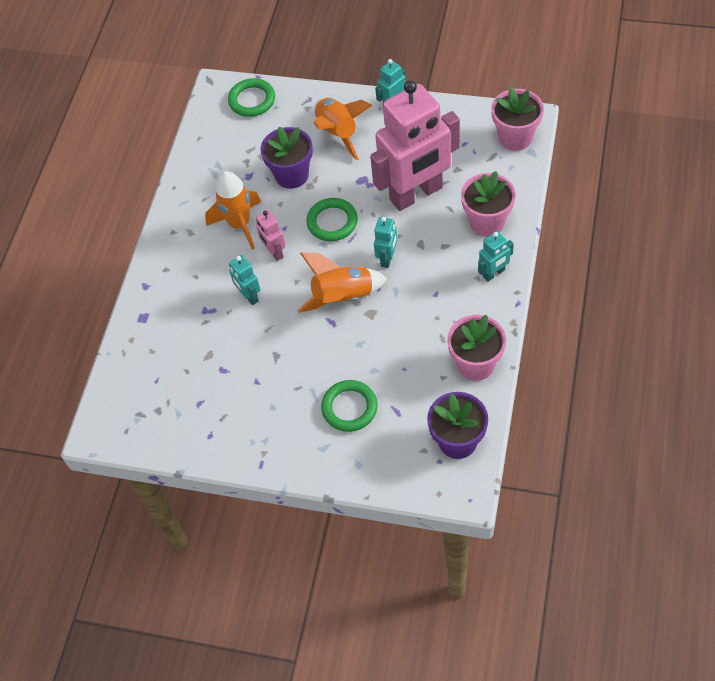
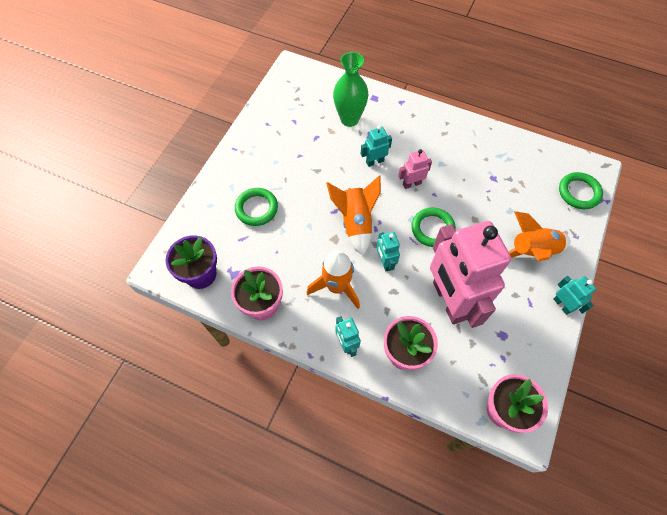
camera: 95 degrees right, 5 degrees up
(185, 338) = (349, 119): none -> green vase
(239, 224) = (444, 165): orange rocket -> orange rocket (337, 287)
(292, 175) = (489, 208): purple flower pot -> none
(387, 258) = (385, 262): turquoise robot -> turquoise robot turned 45 degrees clockwise

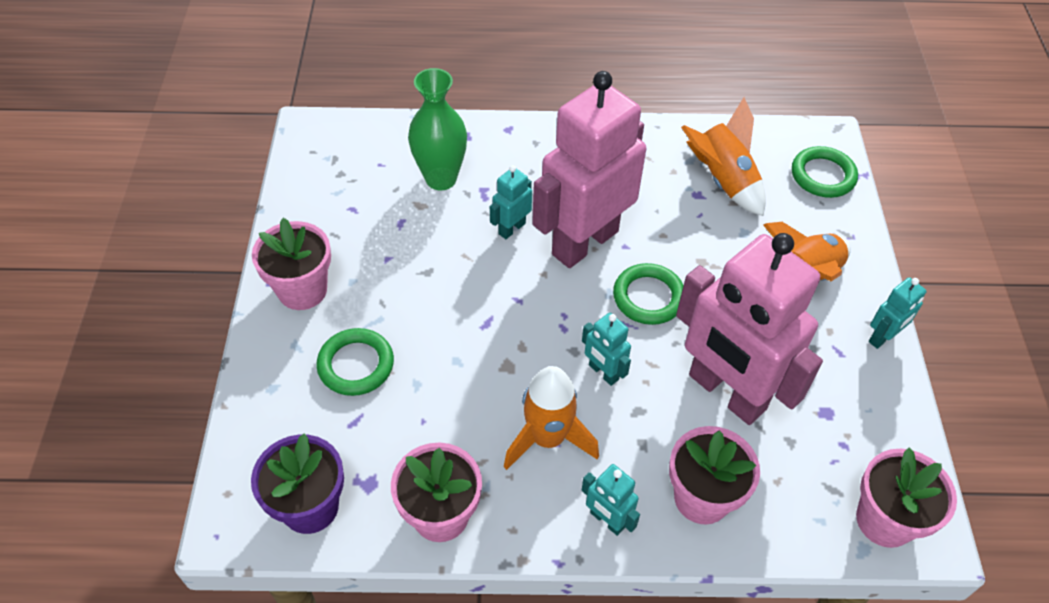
camera: 25 degrees left, 10 degrees down
(248, 157) = (302, 290): none -> pink flower pot
(355, 222) = (528, 329): orange rocket -> orange rocket (723, 181)
(411, 184) = (584, 242): pink robot -> pink robot, size x2.41
(562, 305) = (882, 337): turquoise robot -> turquoise robot turned 105 degrees clockwise

